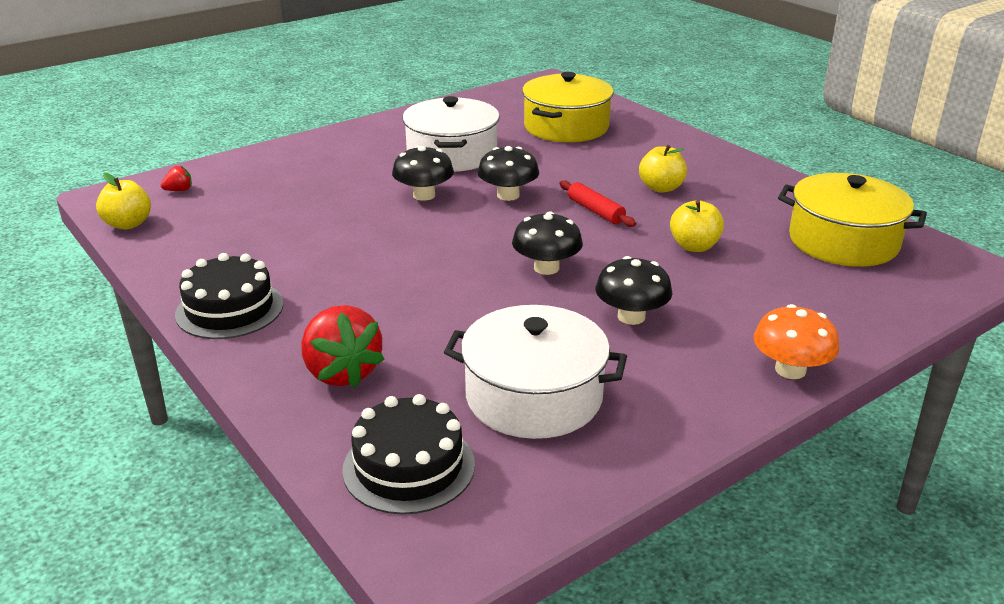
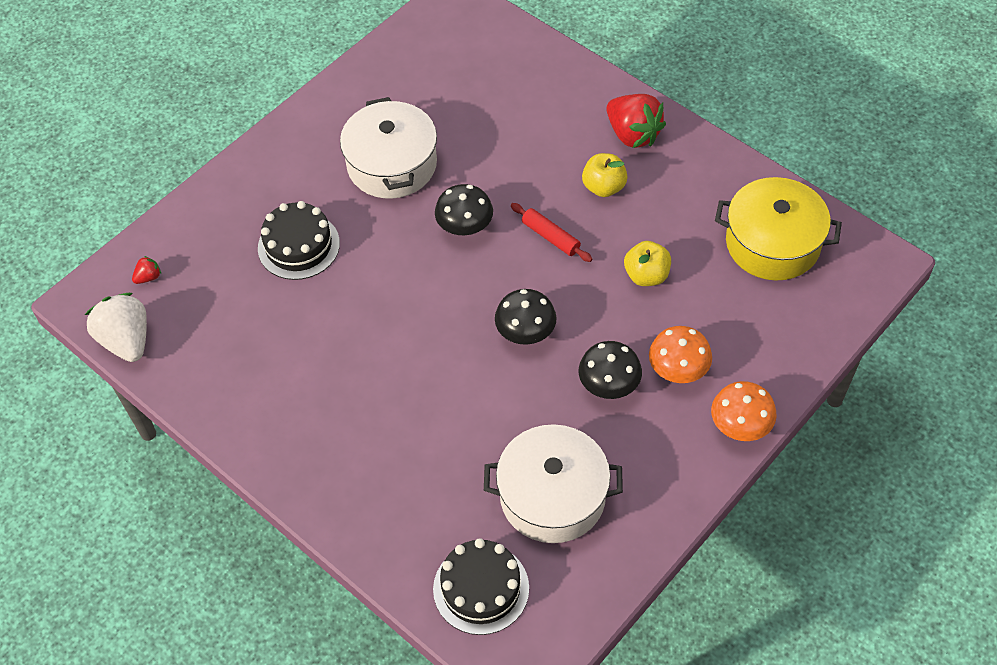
camera: 10 degrees left, 25 degrees up
(128, 224) = (126, 341): yellow apple -> white strawberry
(229, 309) = (274, 442): black cake -> black cake (298, 246)
(342, 372) = (397, 500): red strawberry -> red strawberry (633, 134)
(424, 195) = (386, 241): black mushroom -> none
(566, 127) = (492, 92): yellow pot -> none
(718, 316) = (678, 369): none -> orange mushroom

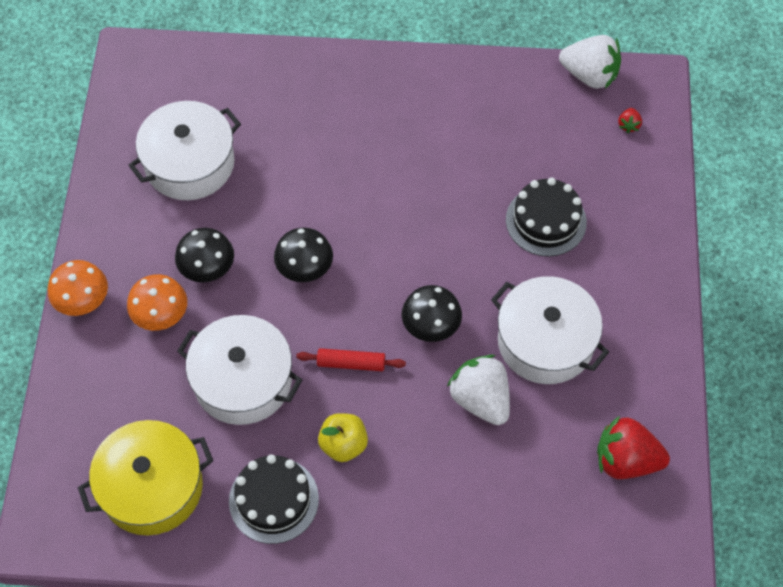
camera: 140 degrees right, 5 degrees up
(477, 157) = (480, 399): none -> white strawberry
(481, 588) = (194, 80): black cake -> black cake (273, 500)
(633, 134) = (360, 523): red strawberry -> red strawberry (626, 460)
(646, 275) = (243, 381): yellow apple -> white pot

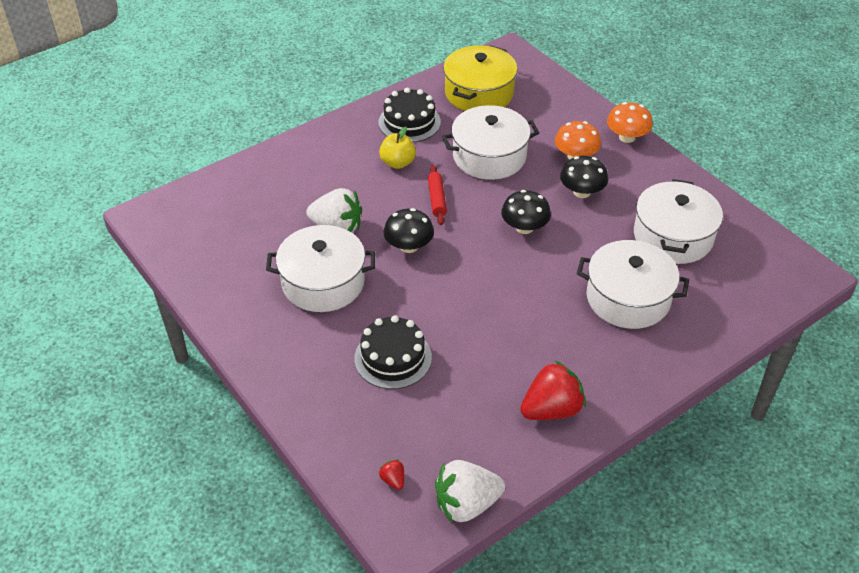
camera: 140 degrees right, 15 degrees down
(299, 137) = (628, 298): none -> white pot
(351, 363) = (437, 199): red rolling pin -> red rolling pin turned 60 degrees counterclockwise
(626, 460) = (214, 251): red strawberry -> red strawberry (551, 409)

